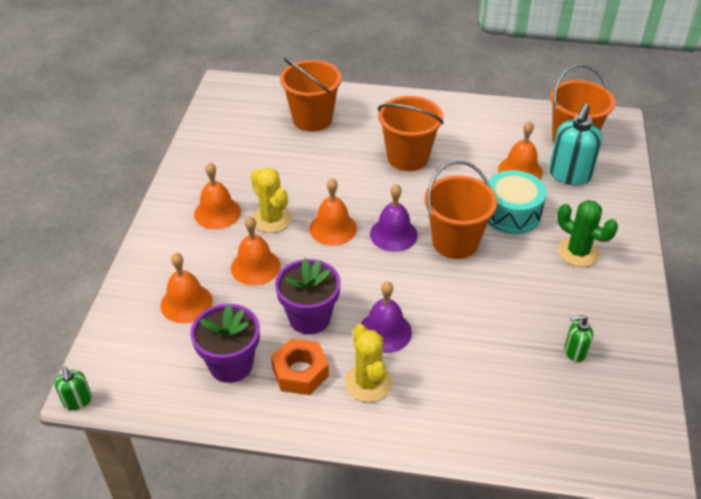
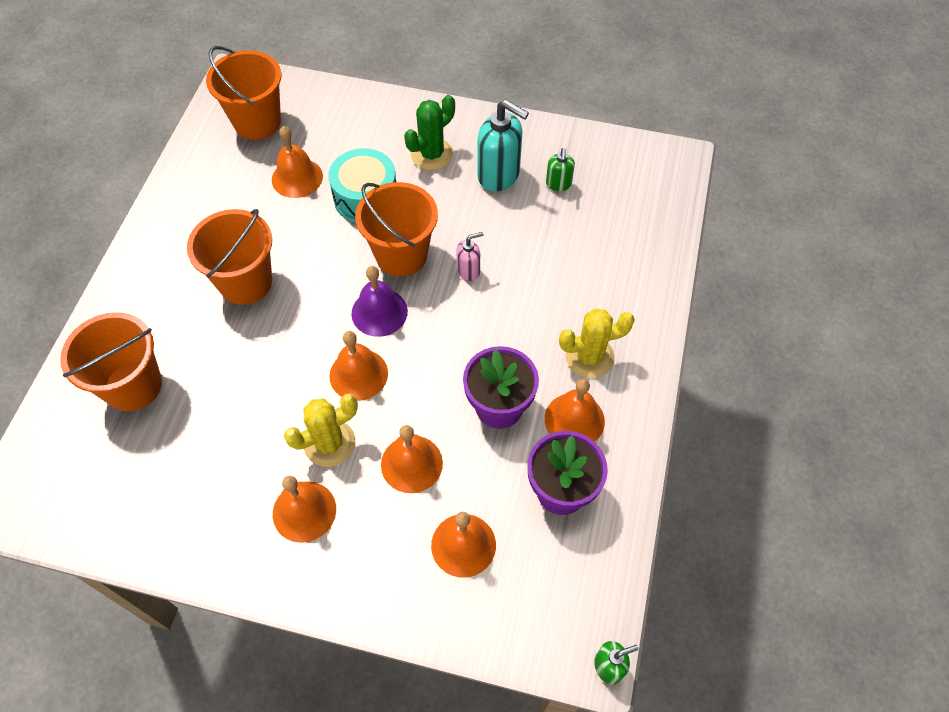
camera: 85 degrees left, 15 degrees up
(300, 372) = (574, 419): orange nut -> orange bell
(385, 331) = (523, 335): purple bell -> none
(449, 288) = (469, 270): none -> pink soap dispenser
(569, 175) = (314, 137): turquoise soap dispenser -> turquoise soap dispenser (499, 175)

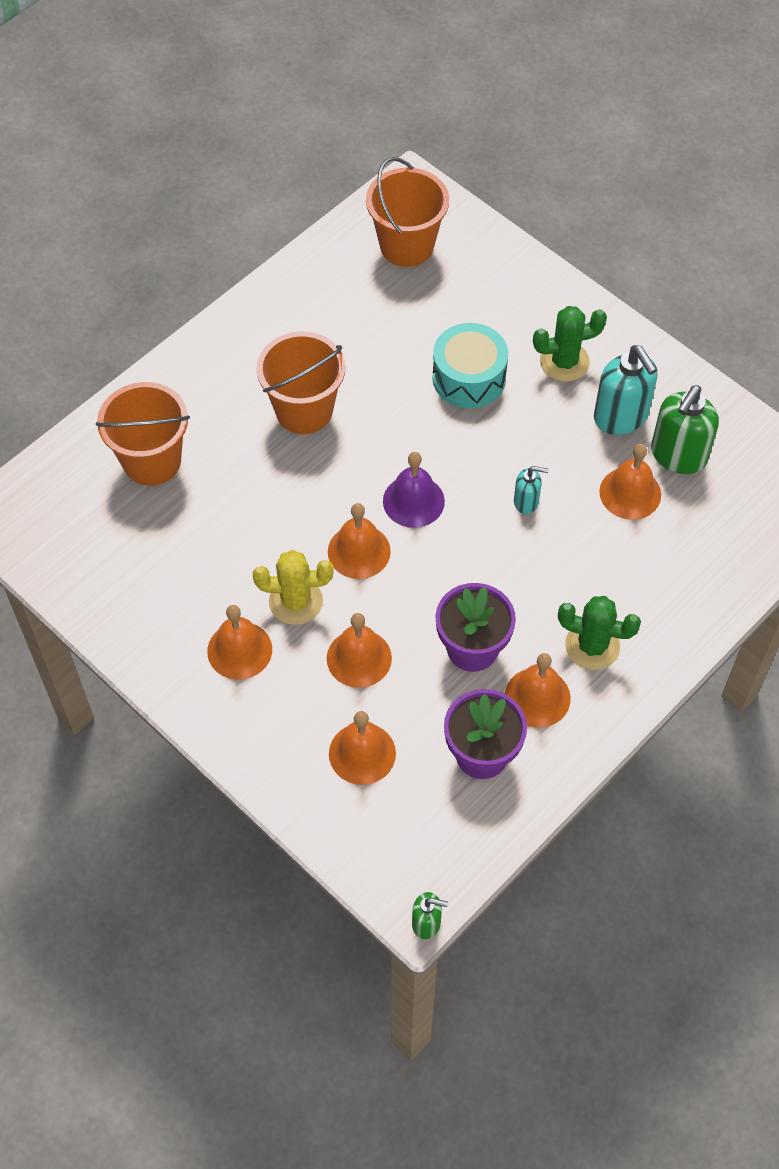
camera: 30 degrees right, 0 degrees up
(297, 177) = (413, 325): orange bell -> orange bell (630, 493)
(401, 255) = (469, 454): orange bucket -> none
(469, 270) = (526, 502): pink soap dispenser -> turquoise soap dispenser
(558, 184) = (678, 455): green soap dispenser -> green soap dispenser, size x1.91
(589, 357) = (592, 646): yellow cactus -> green cactus

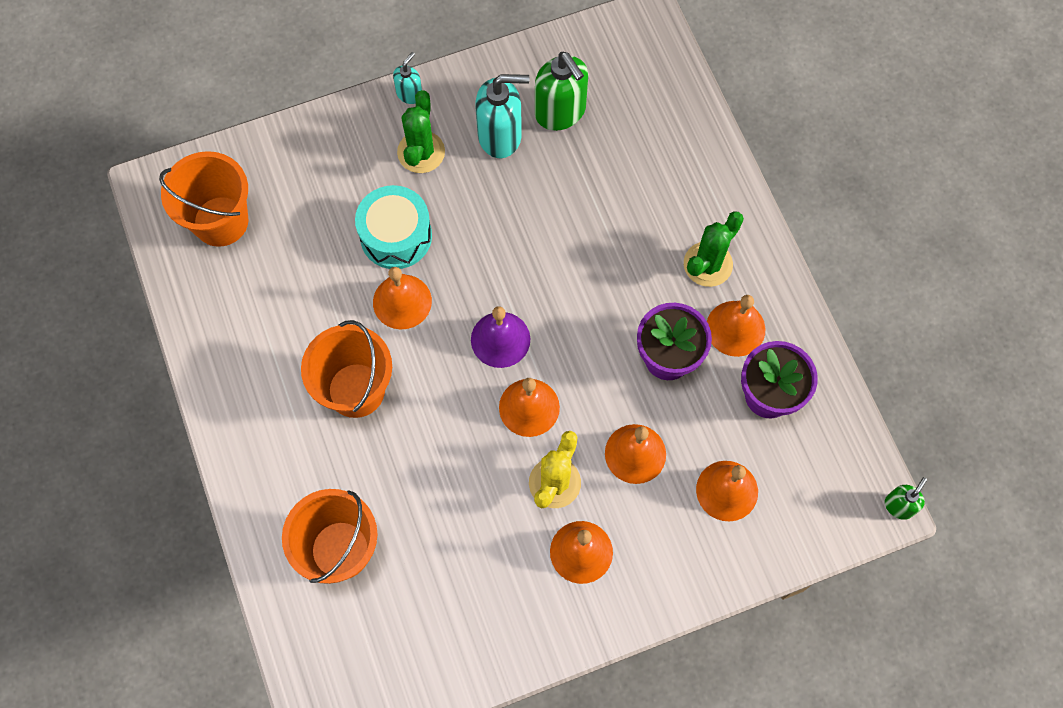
camera: 65 degrees left, 10 degrees up
(526, 502) = (547, 249): turquoise soap dispenser -> turquoise soap dispenser (409, 94)
(630, 493) = (578, 166): orange bell -> orange bell (402, 301)

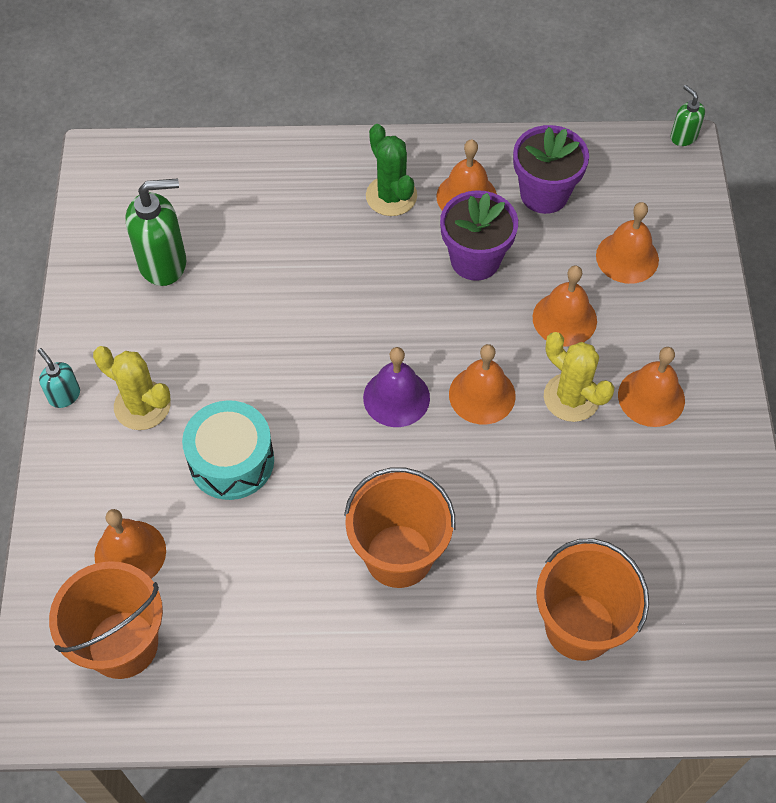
camera: 70 degrees left, 10 degrees down
(402, 301) = (313, 478): orange bell -> orange bell (130, 553)
(421, 152) = (142, 406): green cactus -> yellow cactus
(500, 136) = (162, 325): turquoise soap dispenser -> none

